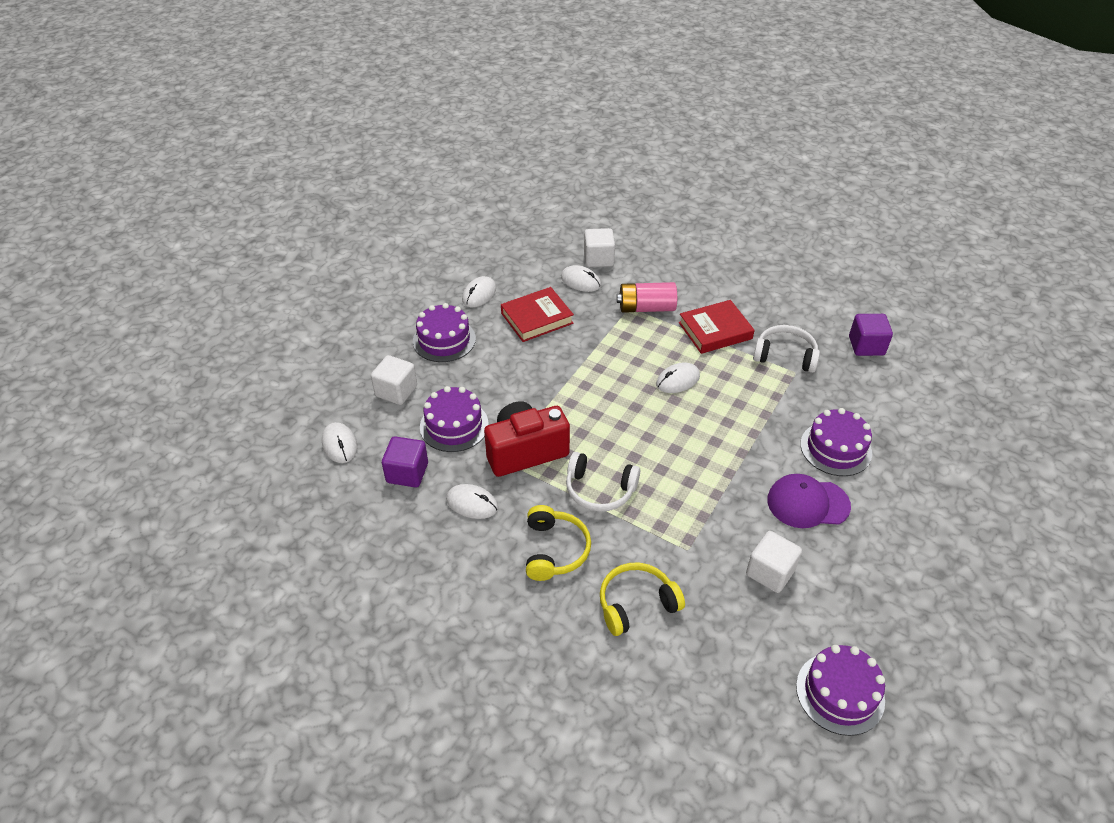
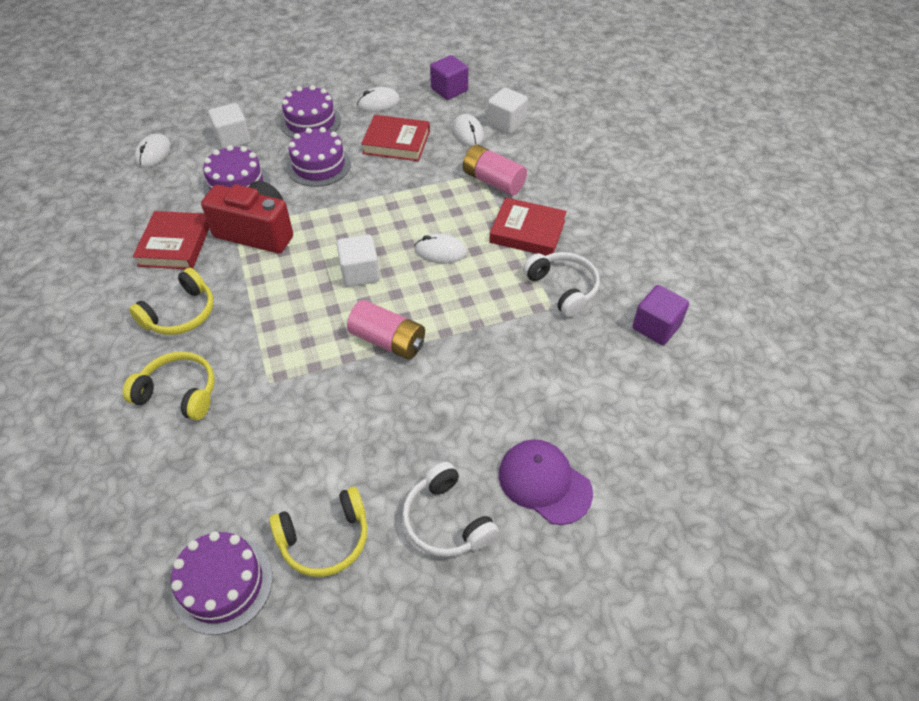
camera: 40 degrees right, 5 degrees up
(407, 473) = (166, 197): purple cube -> purple cube (449, 90)
(472, 503) = (175, 244): white mouse -> red book
(599, 490) = (268, 293): white headphones -> white headphones (446, 520)
(726, 464) = (388, 341): none -> pink battery
(770, 572) = (304, 447): white cube -> white cube (360, 273)
(807, 503) = (411, 418): purple cap -> purple cap (544, 483)
(836, 448) = (500, 393): purple cake -> purple cake (319, 165)
(858, 615) = (325, 539): none -> yellow headphones

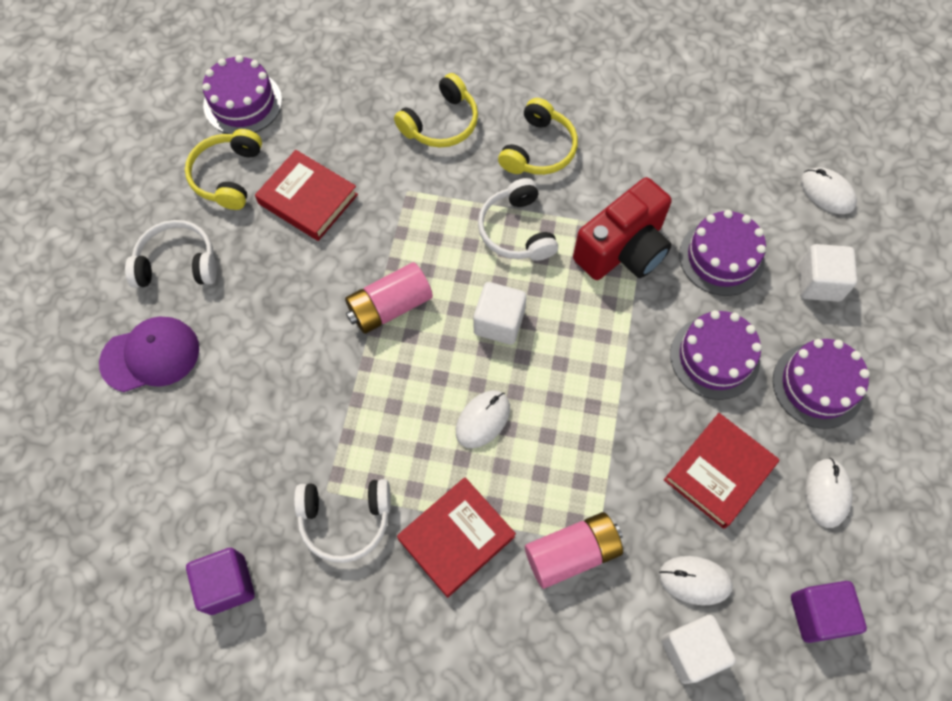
camera: 120 degrees right, 15 degrees up
(175, 244) = (645, 171): red book -> red book (308, 199)
(181, 314) = (538, 149): yellow headphones -> yellow headphones turned 135 degrees counterclockwise
(271, 295) = (516, 230): none -> white headphones

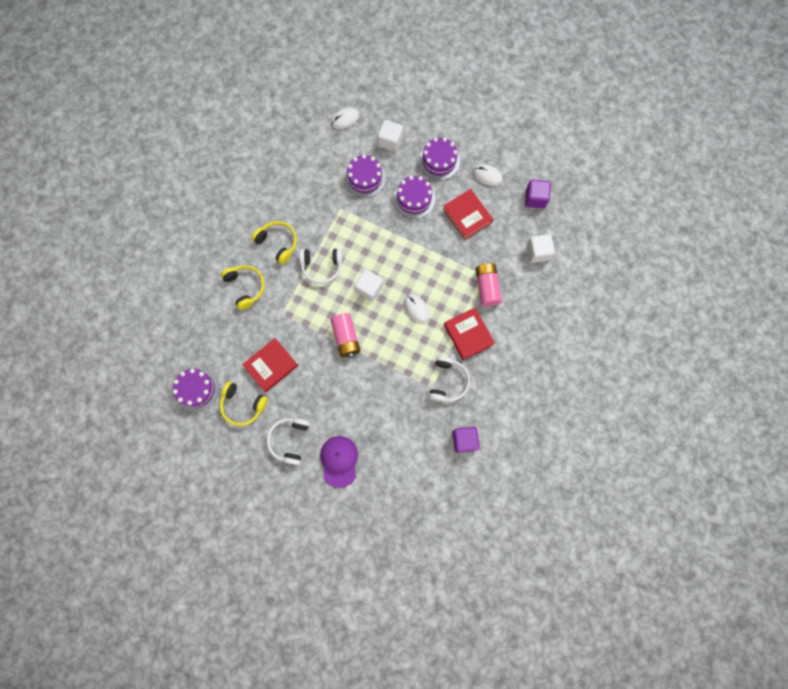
camera: 75 degrees left, 10 degrees up
(623, 250) = (347, 220): red camera -> none
(694, 580) = (510, 241): white mouse -> none

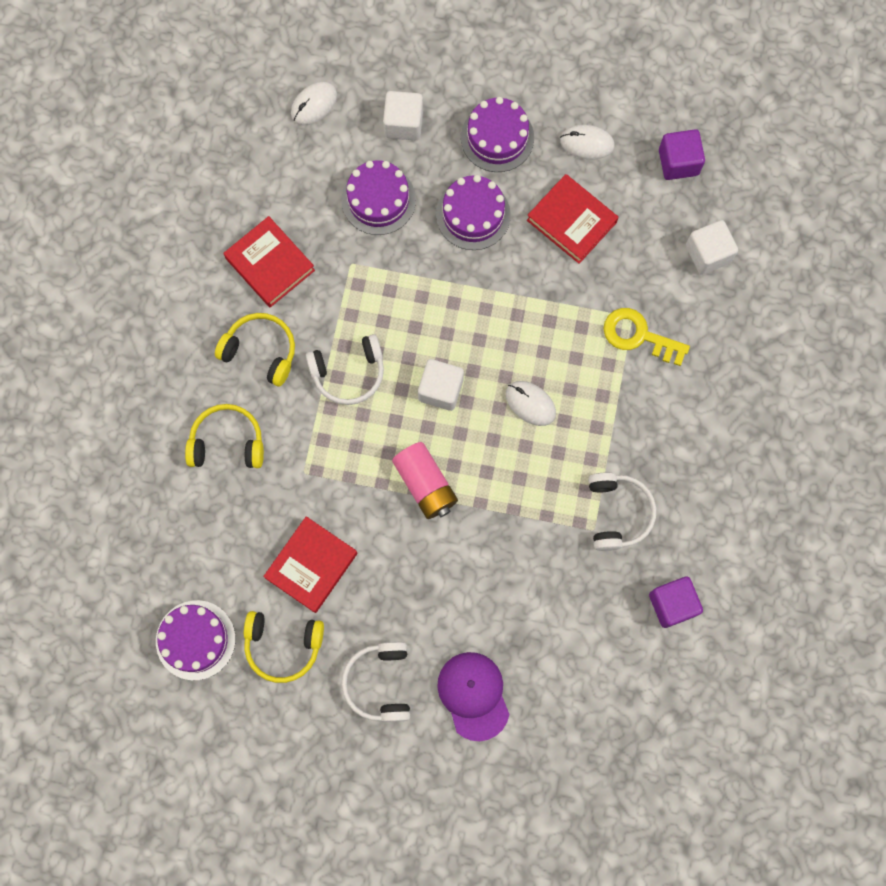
camera: 15 degrees left, 0 degrees up
(245, 287) = (227, 442): yellow headphones -> yellow headphones turned 45 degrees counterclockwise
(468, 334) = (629, 424): red book -> red book (270, 264)
(487, 287) = (639, 336): pink battery -> yellow key

